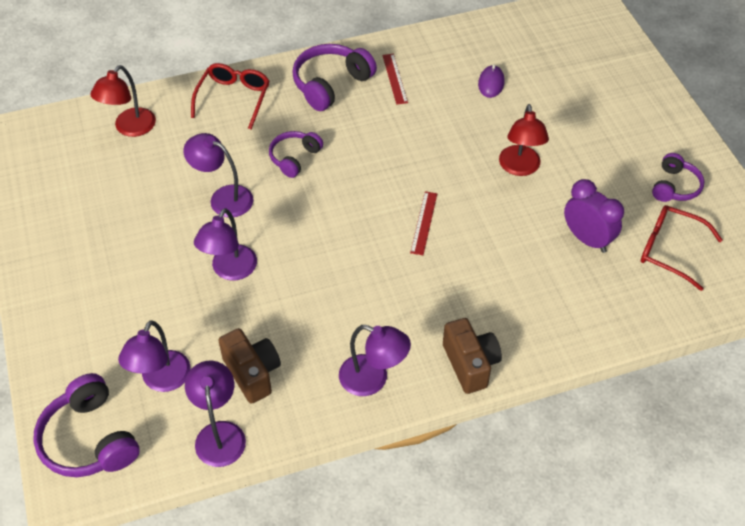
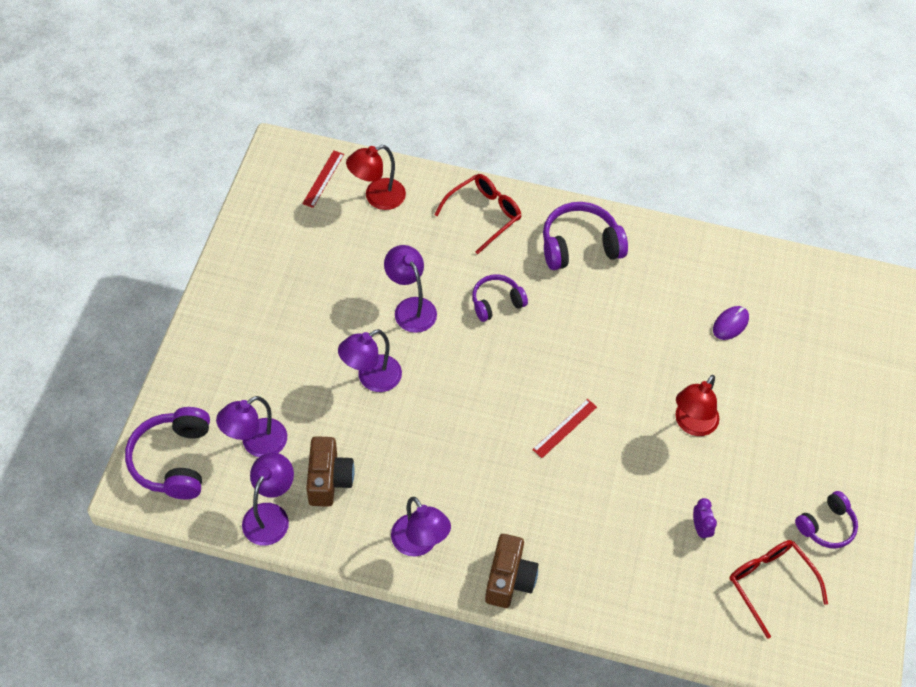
camera: 30 degrees right, 5 degrees up
(395, 78) = (643, 271): red ruler -> red ruler (323, 179)
(587, 239) = (700, 528): purple clock -> purple clock, size x0.55

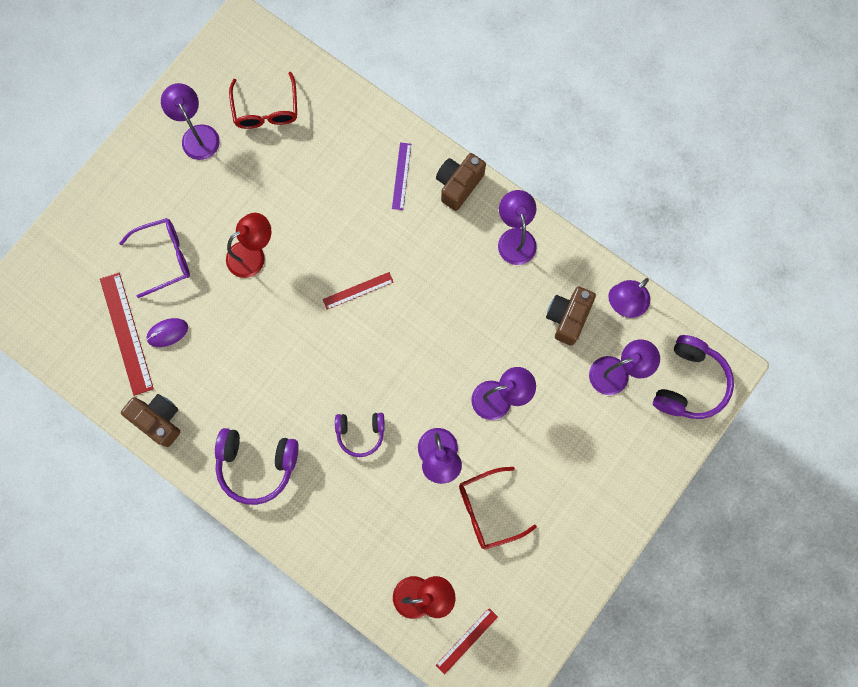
camera: 155 degrees left, 20 degrees up
(484, 214) = (329, 535): red glasses -> red glasses (488, 510)
(578, 565) = (401, 176): none -> purple ruler
(691, 251) = (159, 420): none -> brown camera
(700, 528) = (294, 169): purple clock -> none
(768, 310) = (127, 333): none -> red ruler
(778, 389) = (164, 258): none -> purple glasses
(826, 526) = (197, 135): purple headphones -> purple lamp

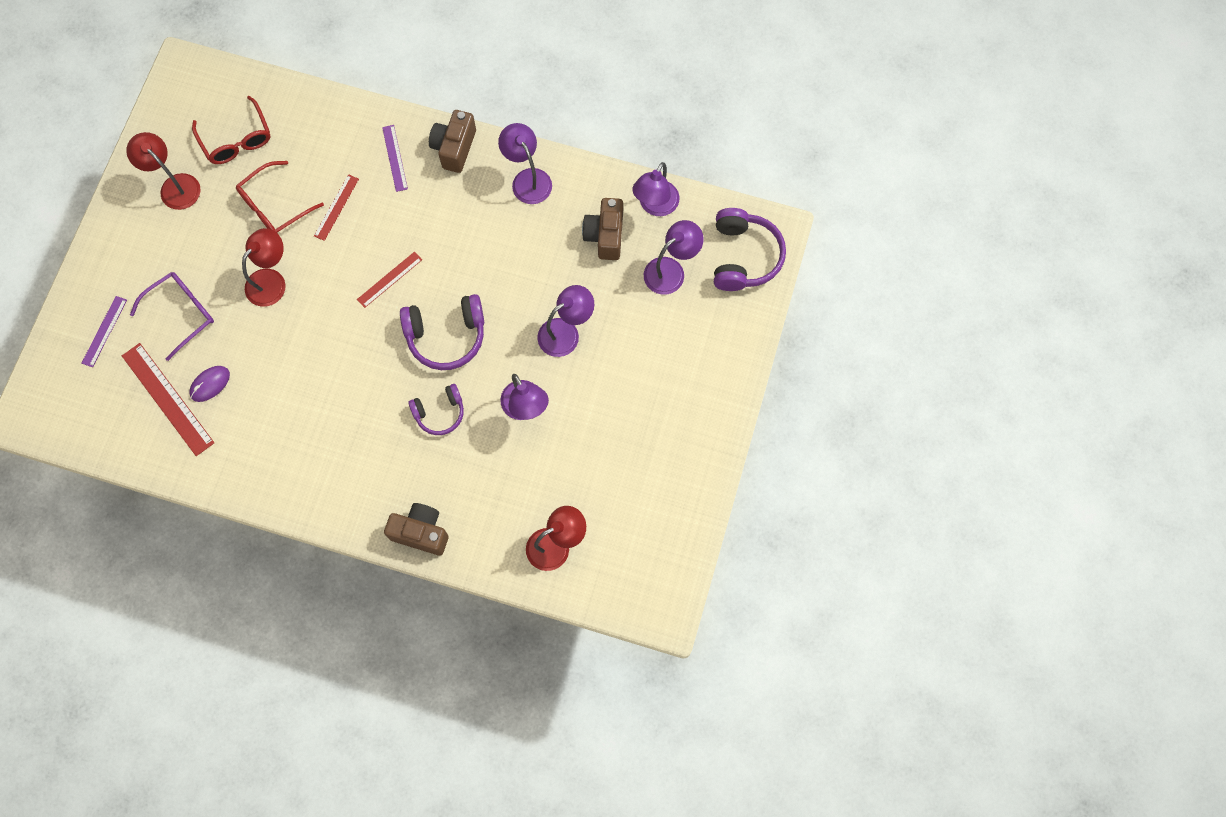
camera: 20 degrees left, 5 degrees down
(92, 250) = (104, 331): none -> purple ruler
(159, 420) = (230, 471): brown camera -> brown camera (421, 532)
(197, 135) = (174, 186): purple lamp -> red lamp
(257, 465) = (346, 479): purple headphones -> purple headphones (446, 336)
(466, 640) = (614, 571): red ruler -> red ruler (336, 207)
(488, 510) = (592, 441): red glasses -> red glasses (274, 206)

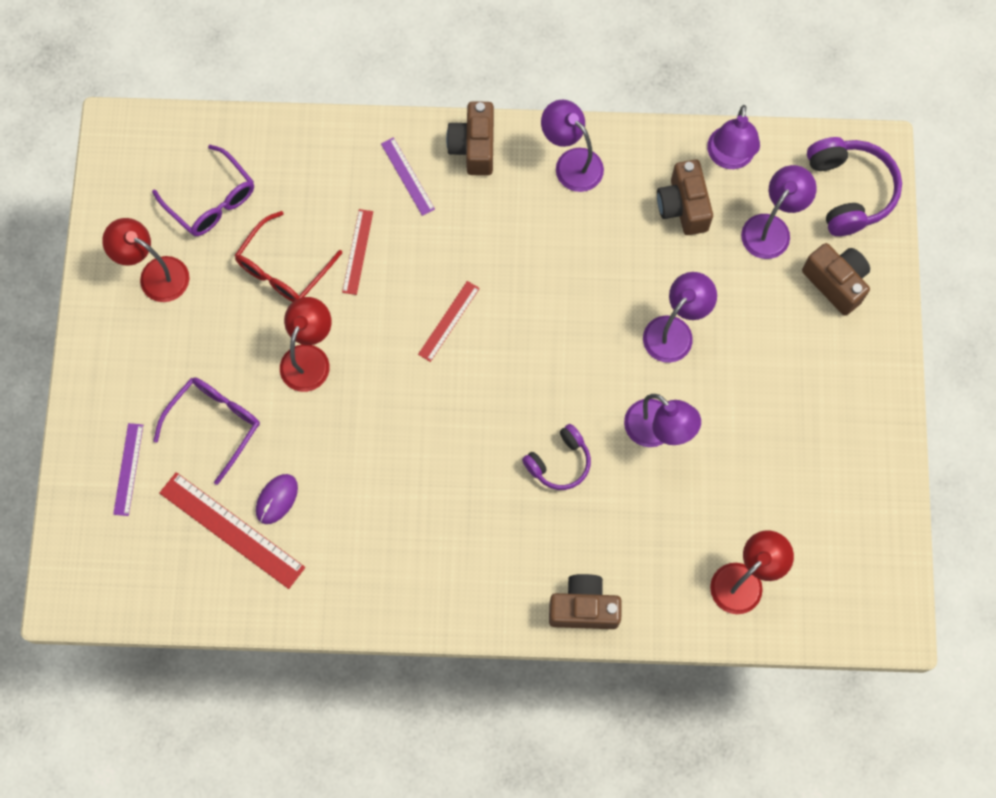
camera: 15 degrees left, 0 degrees up
(236, 139) = (211, 200): red glasses -> purple glasses
(446, 336) = (537, 370): purple headphones -> none
(708, 327) = (836, 283): none -> brown camera

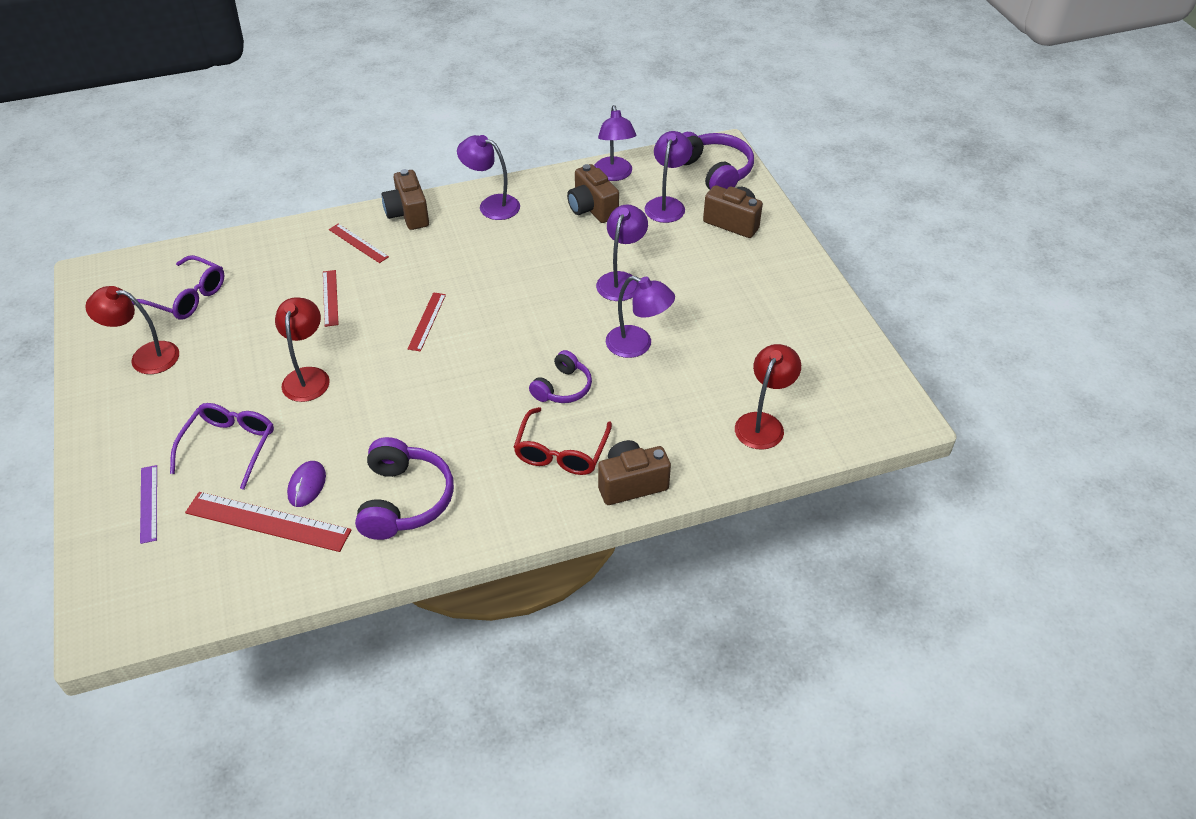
camera: 20 degrees left, 25 degrees down
(283, 268) = (266, 324): red glasses -> red glasses (561, 452)
(362, 550) = (404, 500): none -> purple headphones
(408, 176) = (358, 243): purple ruler -> red ruler

